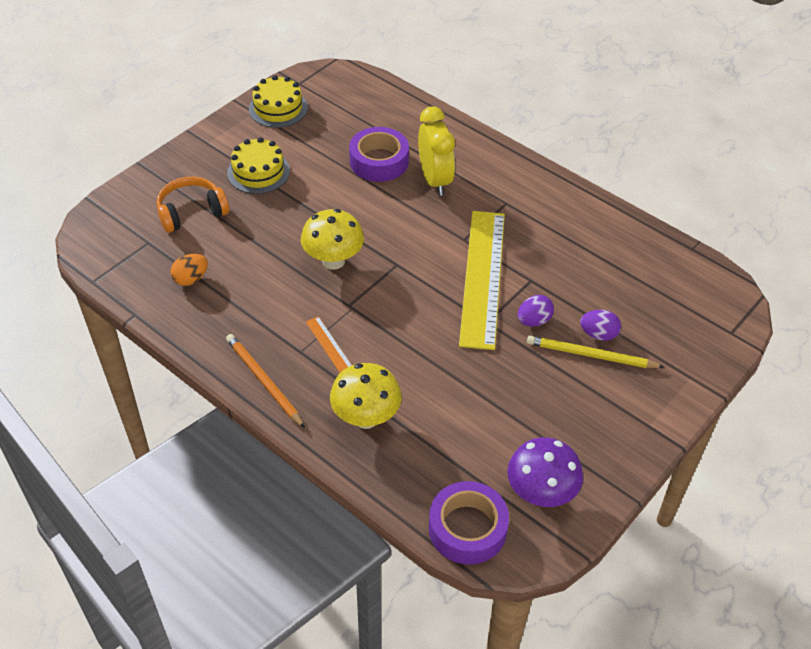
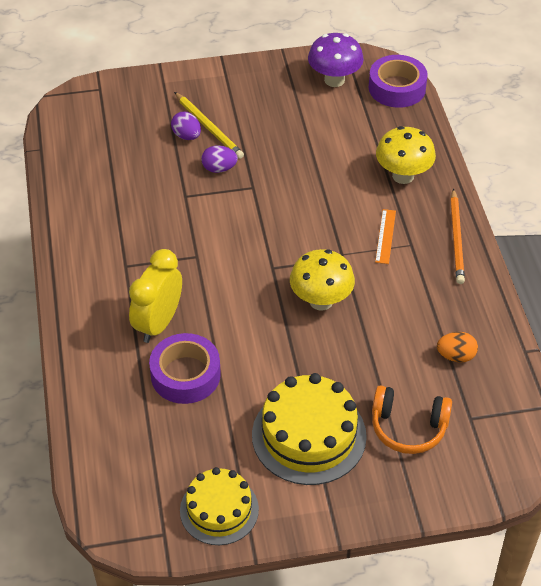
camera: 140 degrees left, 0 degrees up
(258, 172) = (309, 435): yellow cake -> yellow cake, size x1.52
(483, 277) = (218, 218): yellow ruler -> none

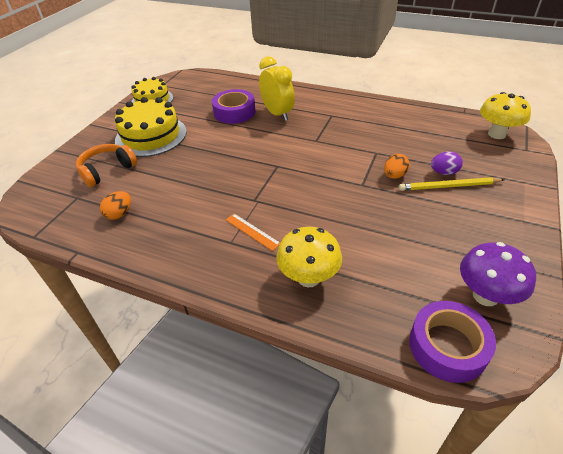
camera: 125 degrees right, 5 degrees down
(219, 168) = (394, 175): purple egg -> orange egg
(321, 301) = (229, 175): yellow mushroom -> yellow mushroom (496, 134)
(456, 238) = (208, 274): orange pencil -> none

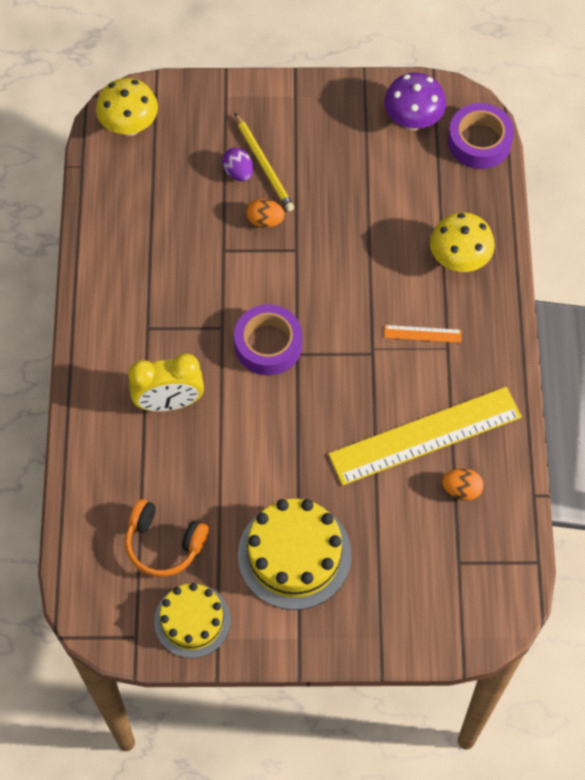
camera: 115 degrees left, 20 degrees up
(107, 170) = (394, 562): orange headphones -> orange headphones (164, 544)
(172, 208) = (425, 436): none -> yellow ruler
(234, 112) = (186, 467): purple tape -> purple tape (268, 345)
(252, 231) = (422, 334): orange ruler -> orange ruler turned 75 degrees clockwise
(277, 114) = (169, 402): yellow clock -> yellow clock turned 135 degrees counterclockwise

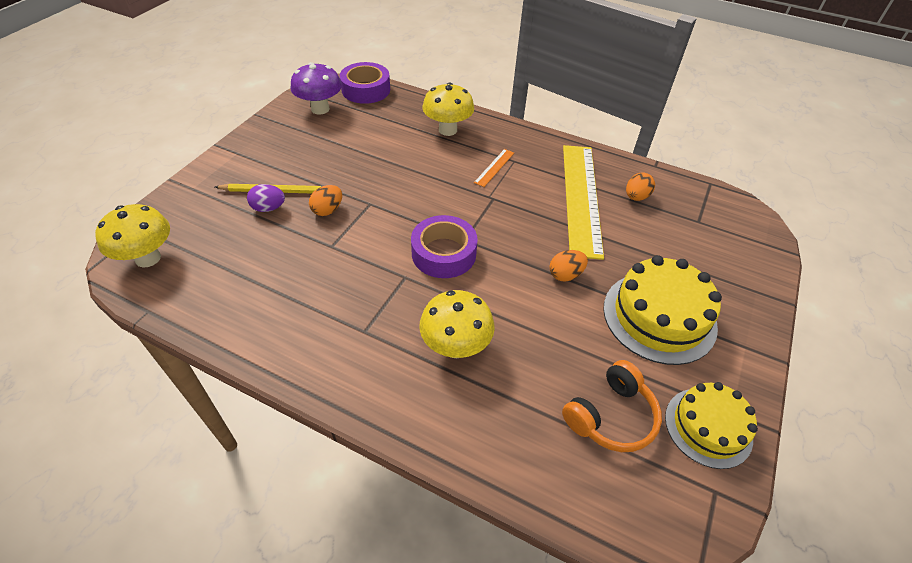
camera: 65 degrees left, 15 degrees down
(169, 402) = (455, 346): yellow clock -> yellow mushroom
(301, 458) = (565, 275): none -> orange egg

